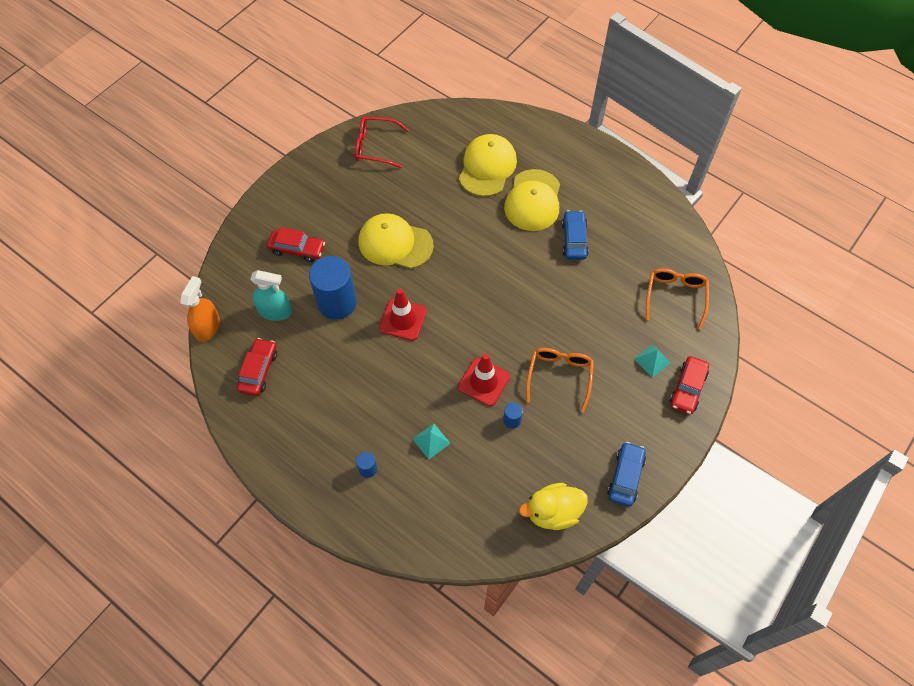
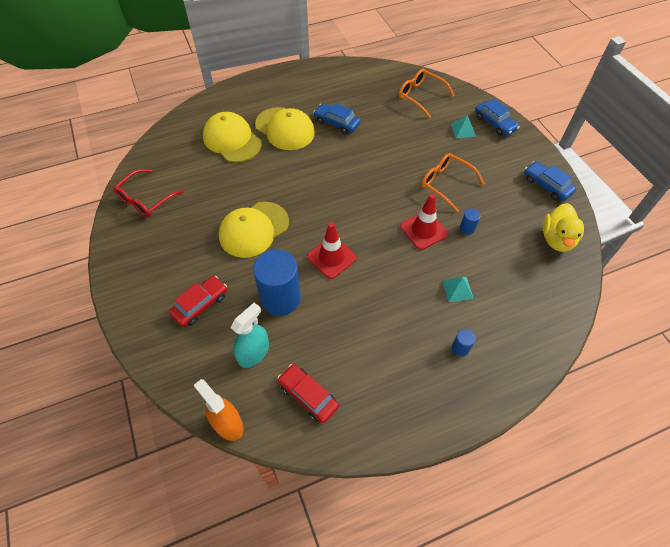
camera: 60 degrees left, 5 degrees down
(687, 388) = (495, 123): red car -> blue car

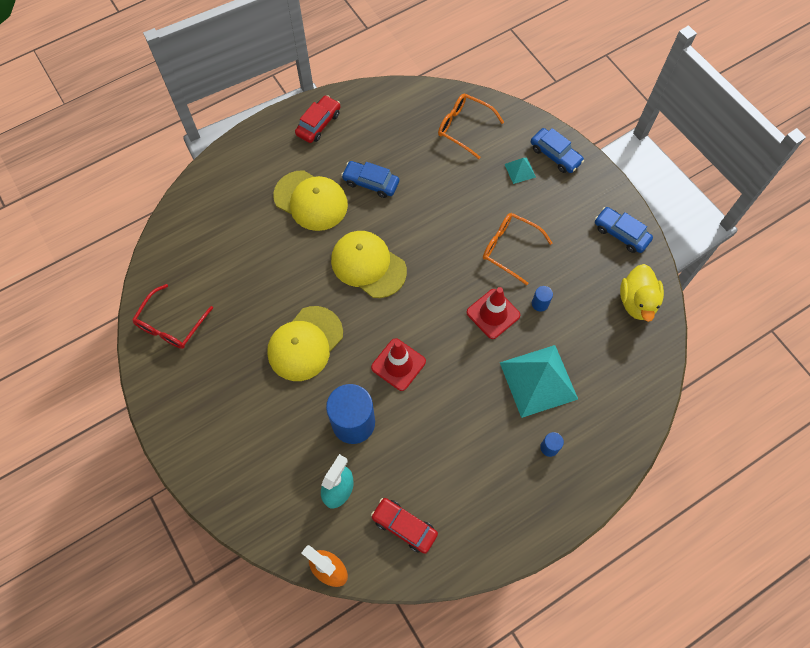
camera: 10 degrees left, 10 degrees up
(200, 304) = (269, 445): red car -> red car (318, 124)
(232, 140) = (251, 226): yellow cap -> yellow cap (368, 265)
(457, 289) = (538, 380): turquoise pyramid -> turquoise pyramid, size x2.22

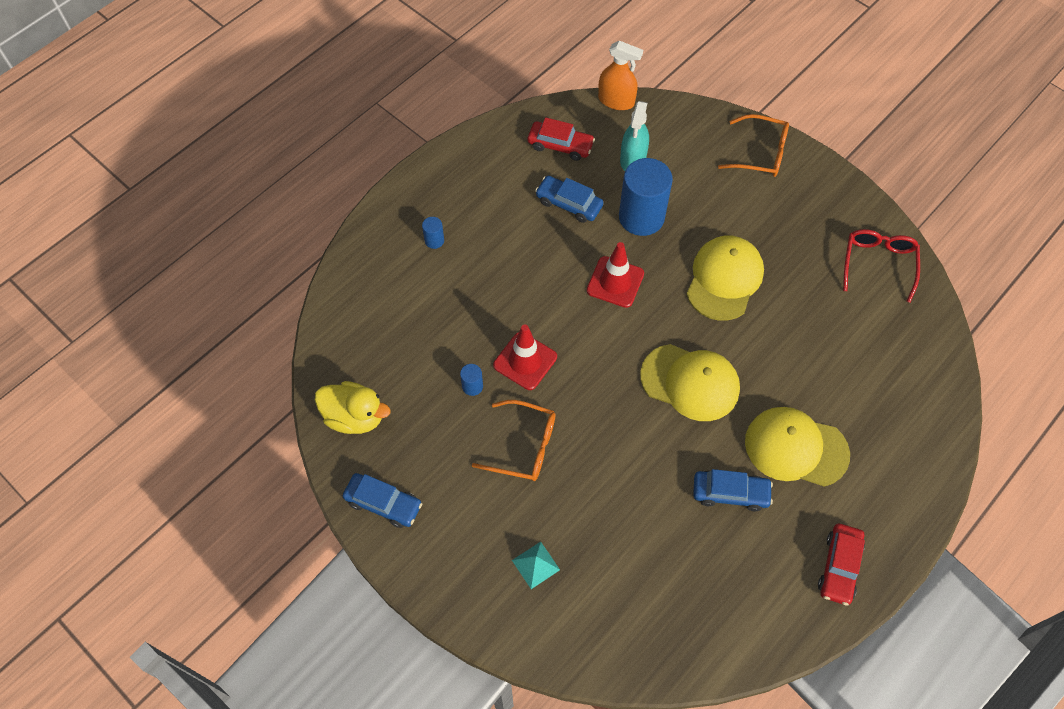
camera: 165 degrees right, 5 degrees down
(464, 127) = (632, 616): orange glasses -> orange glasses (760, 153)
(538, 380) = (458, 301): turquoise pyramid -> none
(555, 155) = (491, 604): blue car -> blue car (569, 204)
(637, 302) = (355, 417): yellow duck -> yellow duck turned 120 degrees clockwise

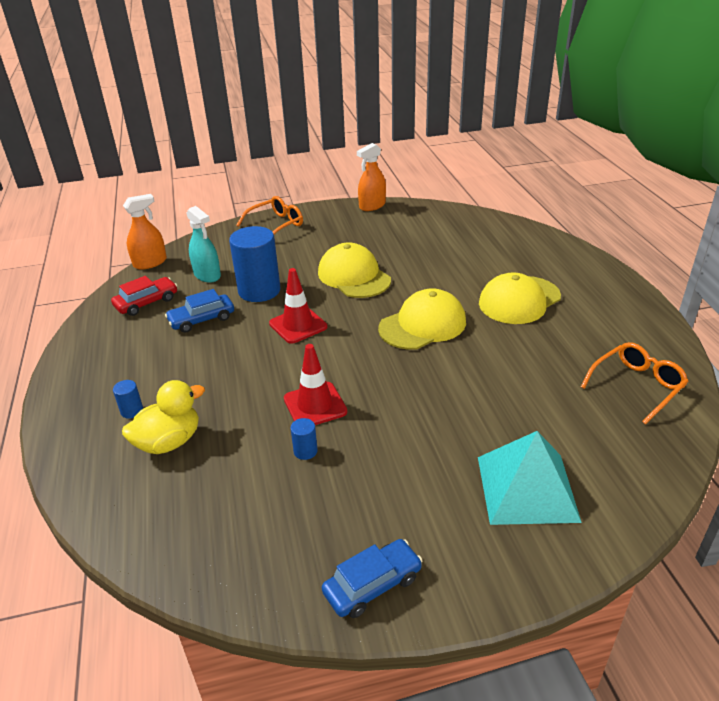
camera: 55 degrees left, 25 degrees down
(355, 417) = (249, 563): yellow duck -> yellow duck (169, 442)
(524, 446) = (398, 443): orange glasses -> orange glasses (637, 386)
(535, 565) = (527, 488): turquoise pyramid -> turquoise pyramid, size x2.22
(730, 493) = (534, 344): blue car -> none
(839, 567) = (630, 319): red car -> none
(873, 214) = (372, 206): none -> orange spray bottle
(878, 264) = (409, 217): red glasses -> none

